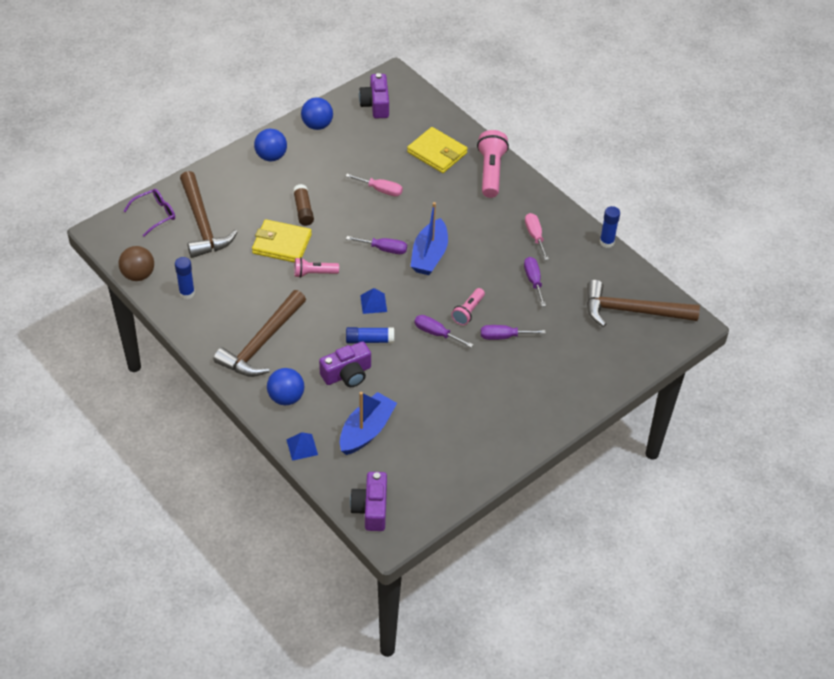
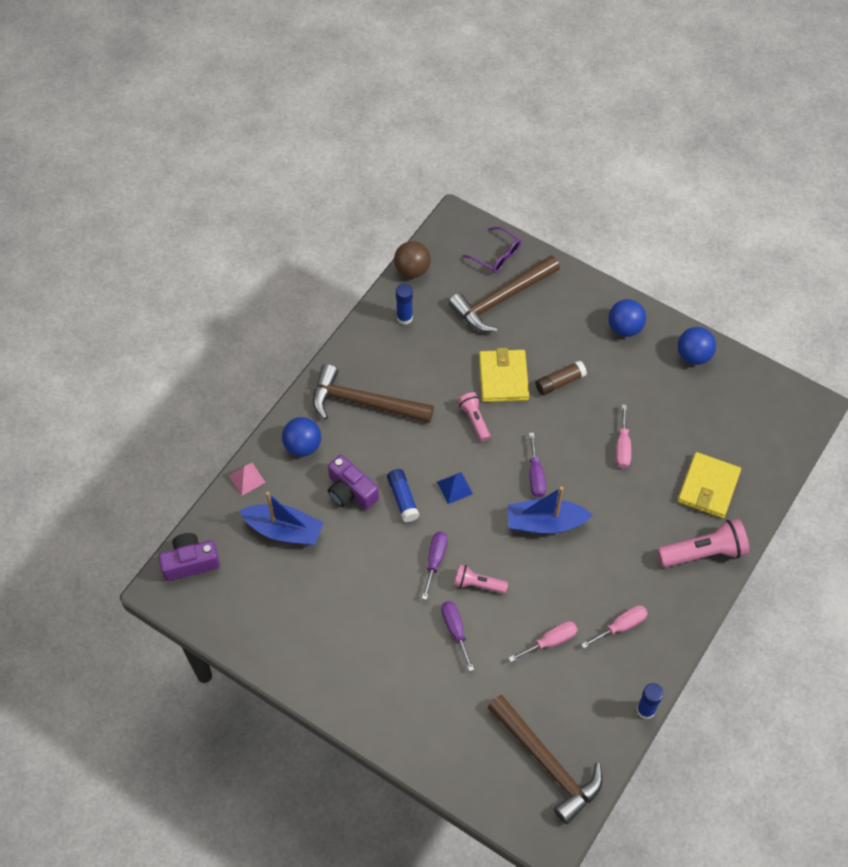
camera: 75 degrees right, 10 degrees up
(302, 447) = (247, 478): blue pyramid -> pink pyramid
(376, 104) = (756, 402): purple camera -> none
(533, 281) = (550, 641): purple screwdriver -> pink screwdriver
(632, 311) = (546, 763): brown hammer -> brown hammer turned 150 degrees clockwise

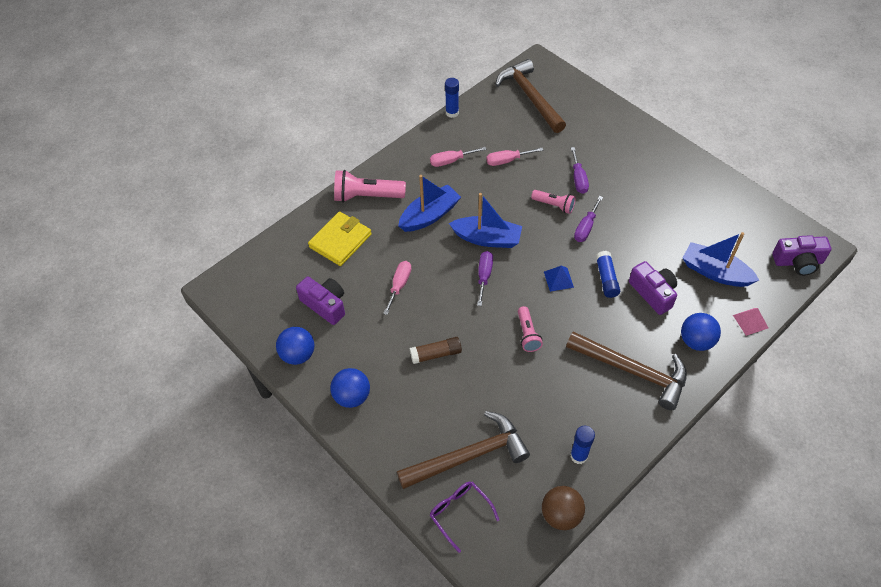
camera: 165 degrees left, 5 degrees down
(503, 378) = (489, 369): yellow wallet -> none
(620, 540) = (429, 215): none -> blue boat
(690, 410) = (325, 305): none -> purple camera

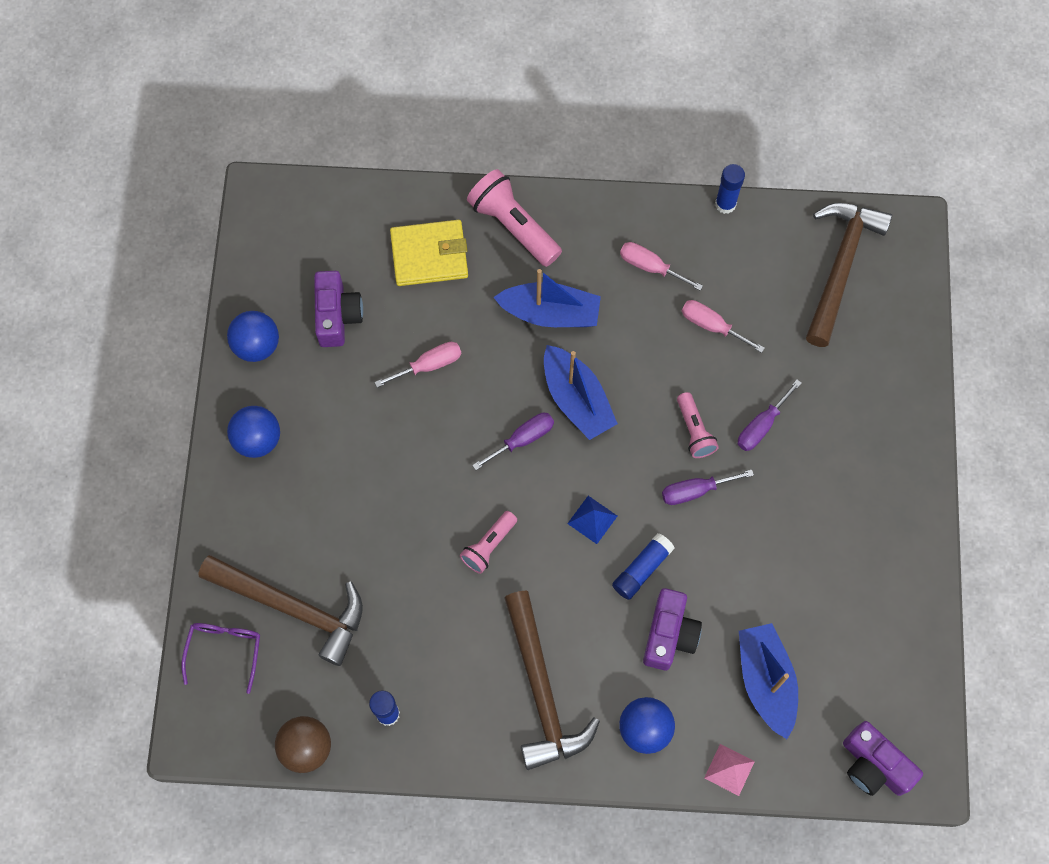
camera: 45 degrees right, 15 degrees up
(436, 354) = (379, 475): brown glue stick -> none

